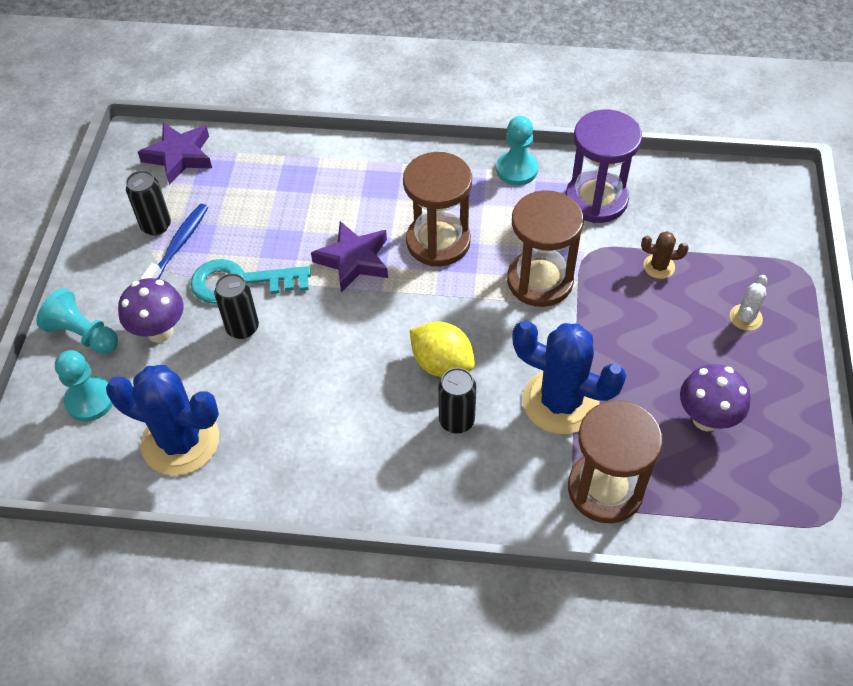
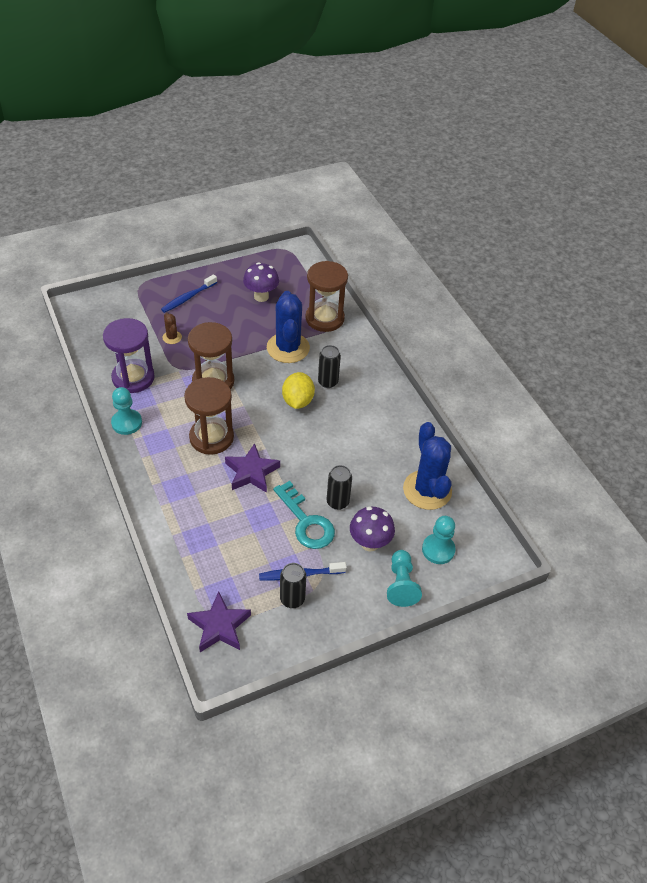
camera: 125 degrees left, 5 degrees down
(745, 317) = (188, 298): white cactus -> blue toothbrush

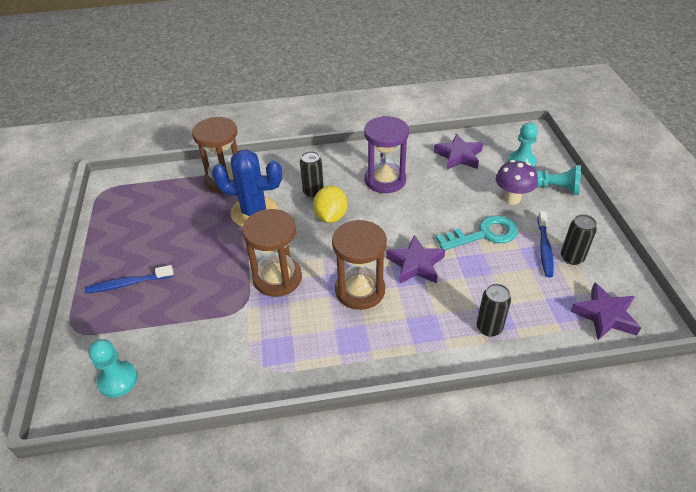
camera: 70 degrees left, 5 degrees down
(127, 423) = (313, 368): turquoise pawn -> turquoise pawn (118, 380)
(133, 378) = (239, 354): purple hourglass -> purple hourglass (385, 180)
(172, 337) = (188, 307): brown cactus -> none
(188, 298) = (128, 283): blue toothbrush -> blue toothbrush turned 105 degrees clockwise
(261, 296) = (165, 220): purple mushroom -> none
(298, 401) = (331, 216): yellow lemon -> yellow lemon turned 75 degrees clockwise
(337, 502) = (463, 210): black can -> black can (489, 328)
(427, 490) = (459, 156): blue cactus -> purple star

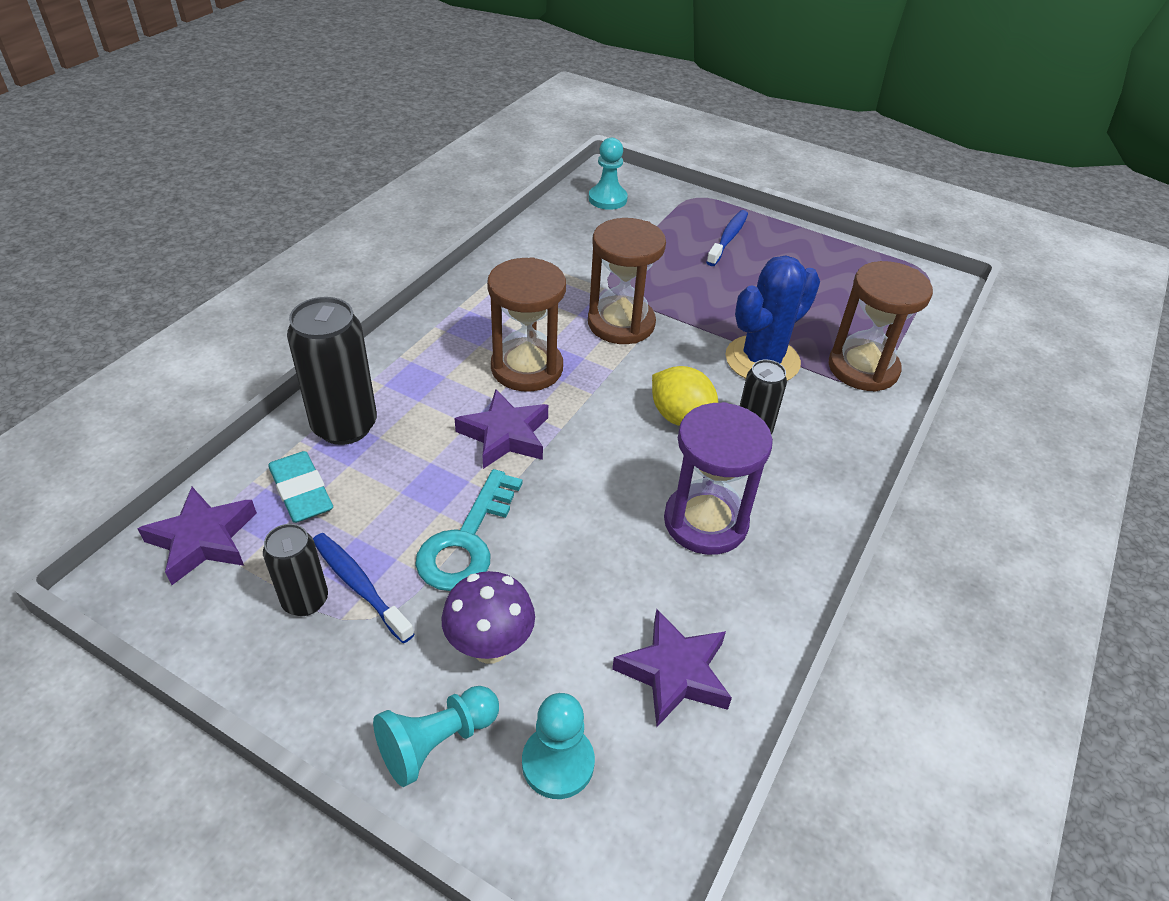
camera: 125 degrees right, 0 degrees up
(489, 328) = (344, 426): black can -> black can, size x1.69
(540, 307) = (301, 491): none -> turquoise eraser

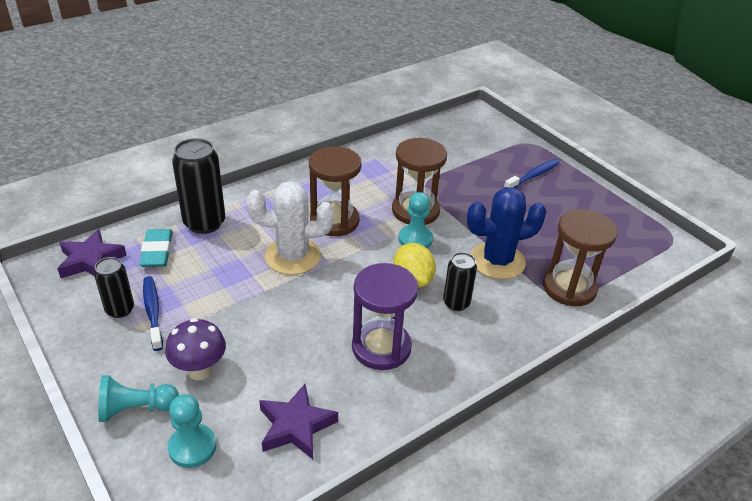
camera: 25 degrees right, 5 degrees down
(467, 541) = (228, 308): turquoise key -> none
(505, 435) = (293, 256): purple star -> white cactus
(607, 199) = (464, 130): turquoise pawn -> turquoise pawn (415, 239)

